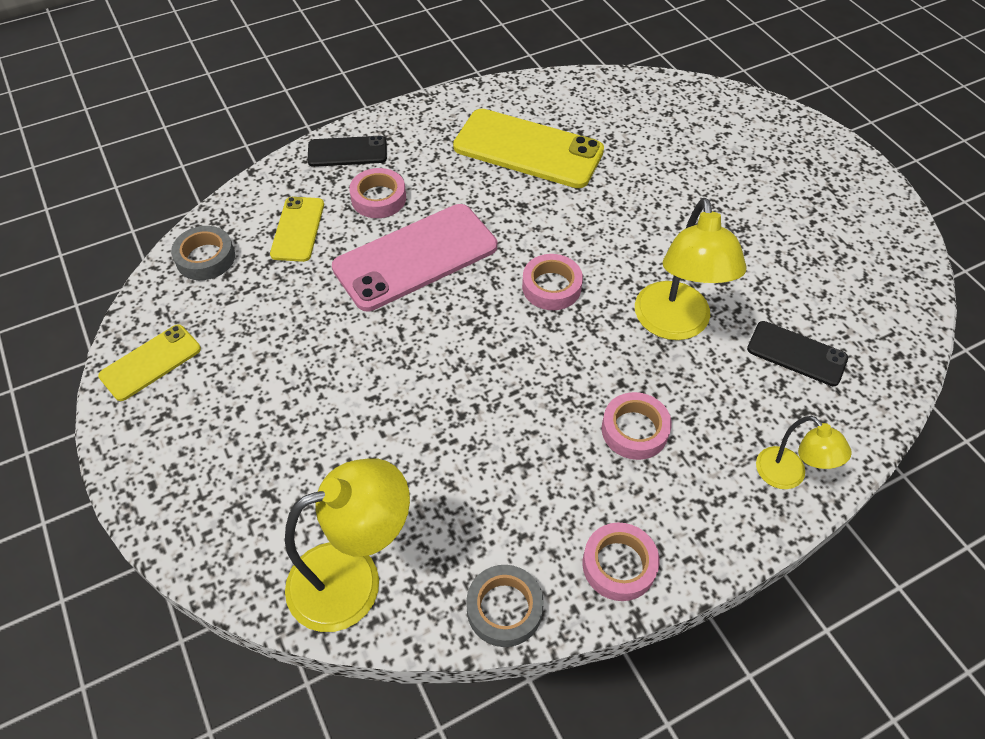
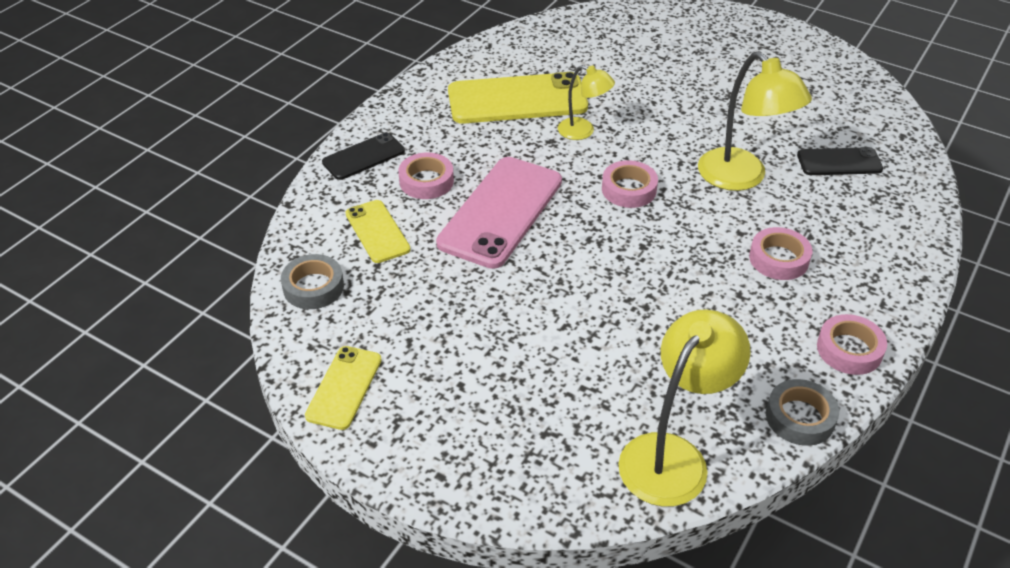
camera: 30 degrees left, 10 degrees down
(788, 476) = (903, 241): yellow lamp -> yellow lamp (583, 131)

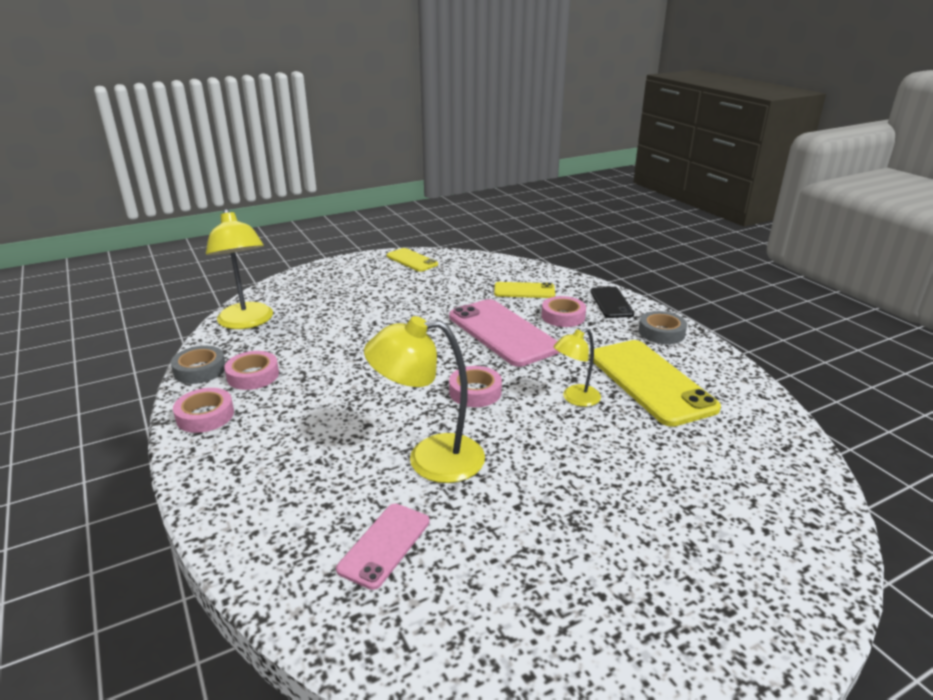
camera: 120 degrees right, 15 degrees down
(313, 287) = (493, 266): grey tape -> grey tape (661, 332)
(517, 99) = (650, 382): yellow phone -> yellow phone turned 45 degrees counterclockwise
(778, 259) = (318, 429): pink tape -> pink tape (253, 375)
(839, 162) = (384, 545): black phone -> pink phone

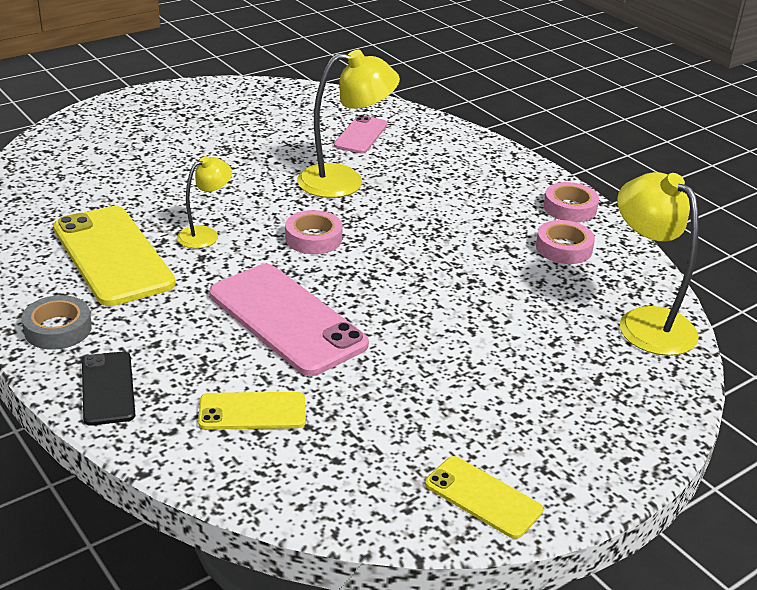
camera: 170 degrees right, 5 degrees up
(200, 370) = (628, 252): grey tape -> none
(563, 316) = (195, 354): pink tape -> none

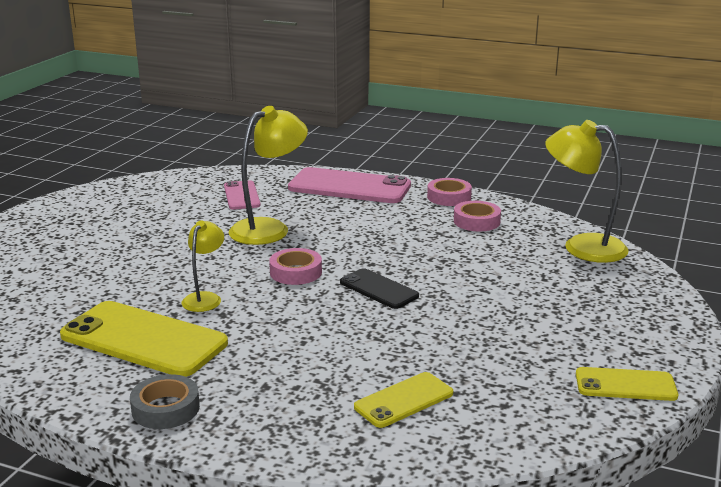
camera: 30 degrees left, 10 degrees down
(108, 388) = (268, 432): black phone -> black phone (379, 289)
(286, 319) = (347, 331): pink phone -> pink phone (349, 187)

